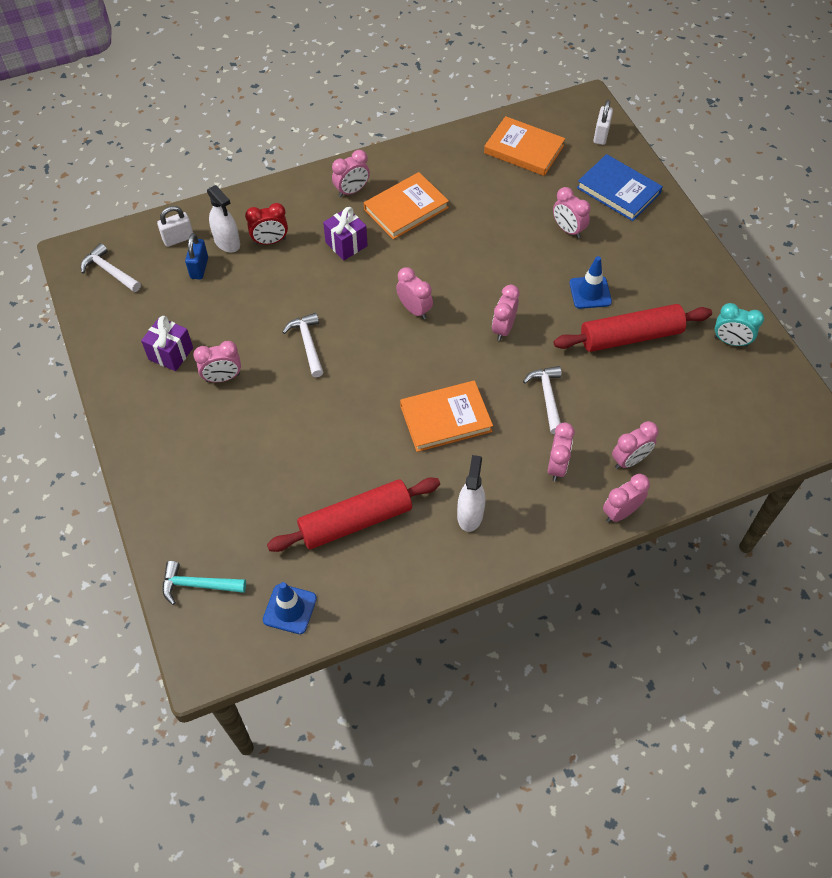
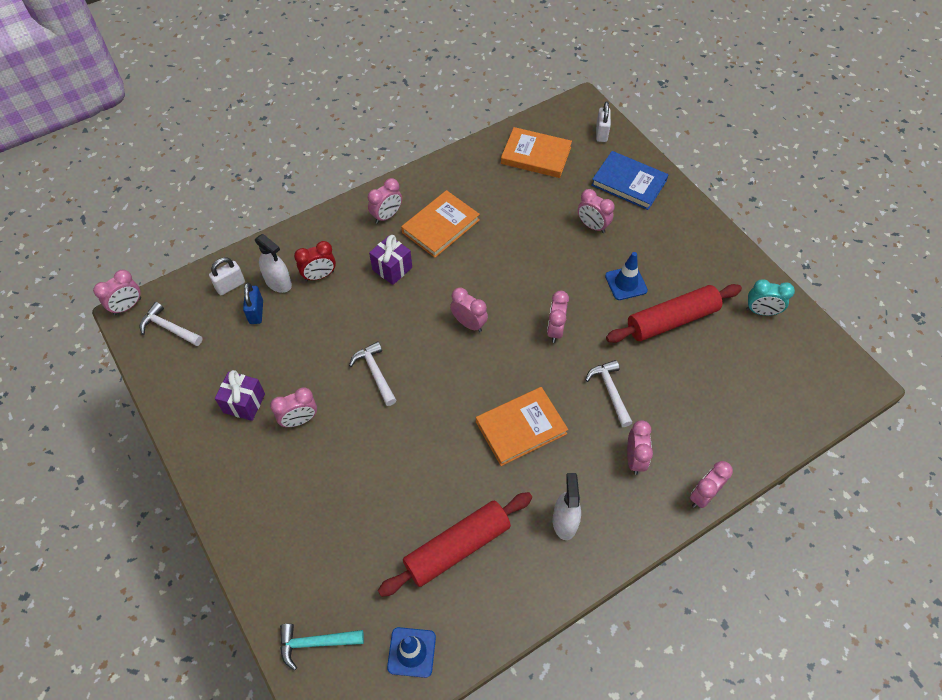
camera: 10 degrees left, 0 degrees up
(629, 460) = (699, 442): pink clock -> pink clock (127, 306)

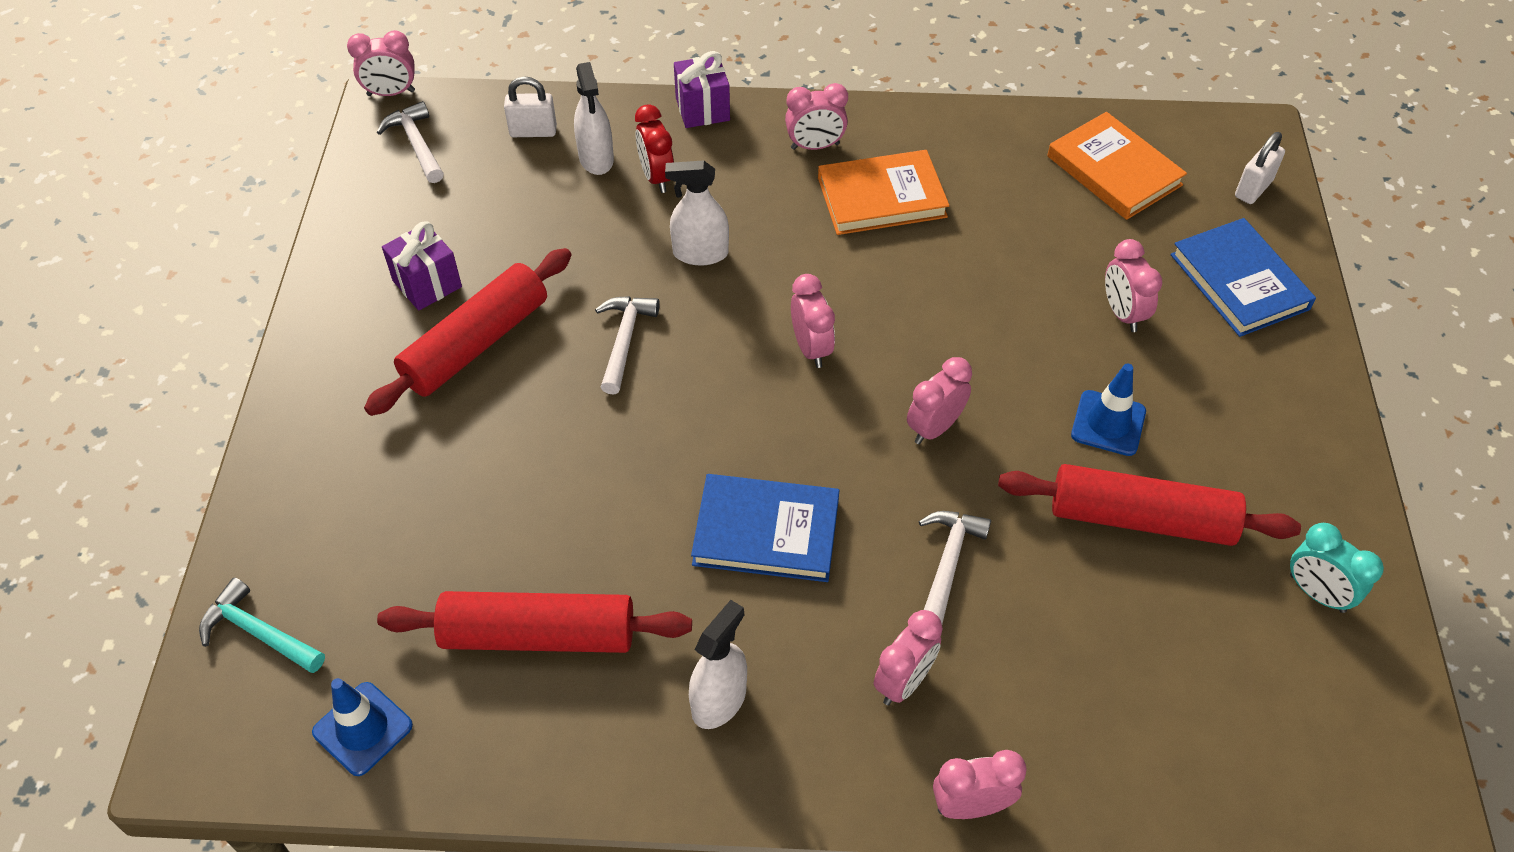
camera: 35 degrees right, 5 degrees down
(256, 312) = (537, 180): blue padlock -> none
(299, 420) = (476, 344): pink clock -> red rolling pin
(319, 276) = (657, 177): red clock -> red clock turned 60 degrees clockwise
(375, 305) = (700, 253): none -> white spray bottle
(392, 268) = (763, 218): purple gift -> purple gift (702, 109)
(521, 428) = (766, 532): orange book -> blue book

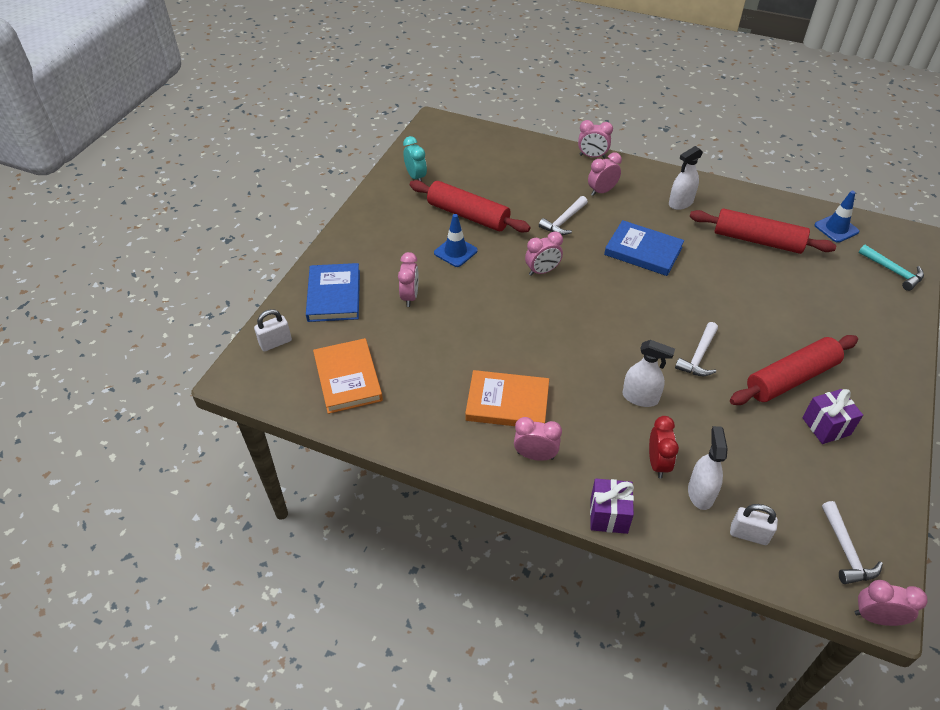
camera: 160 degrees left, 5 degrees down
(811, 348) = (591, 324): pink clock -> none

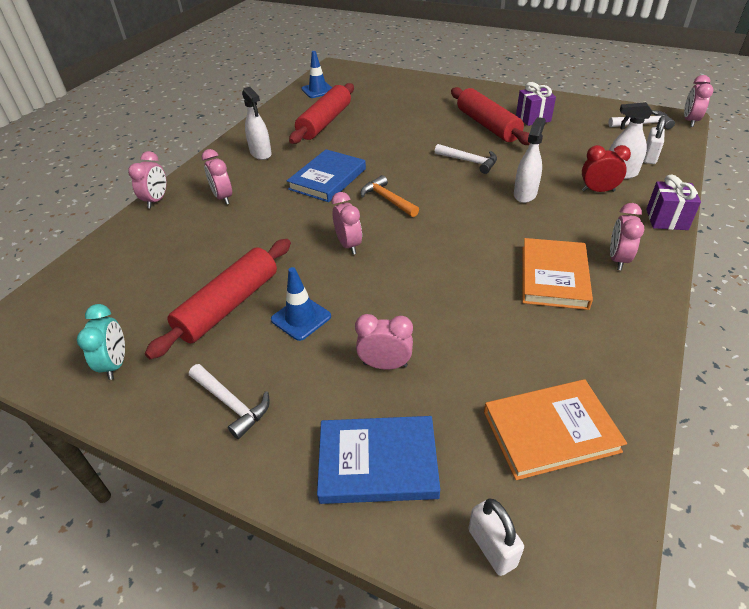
camera: 85 degrees left, 5 degrees down
(416, 177) = (115, 364): turquoise clock -> turquoise clock turned 105 degrees clockwise
(563, 221) = (266, 226): white hammer -> white hammer (231, 404)
(614, 293) = (387, 199): none -> orange hammer
(892, 271) = (371, 77): turquoise hammer -> none

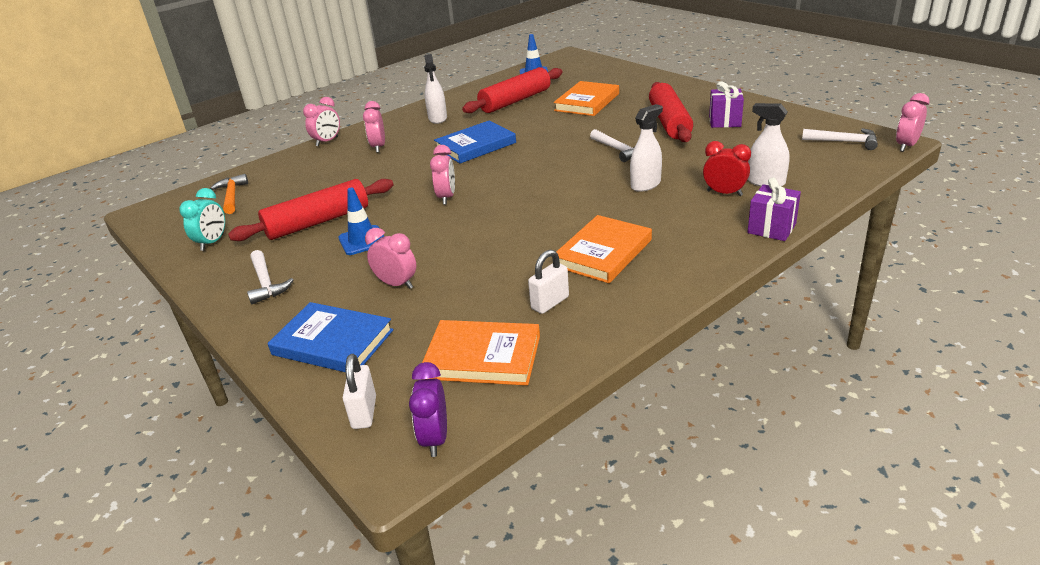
camera: 25 degrees right, 10 degrees down
(387, 199) = (512, 169): orange hammer -> orange hammer (232, 196)
(395, 115) = (587, 102): none -> orange book
(594, 554) = (435, 438): none -> purple clock
(618, 259) = (681, 251): pink clock -> none
(649, 157) = (816, 173): white padlock -> white padlock (550, 303)

